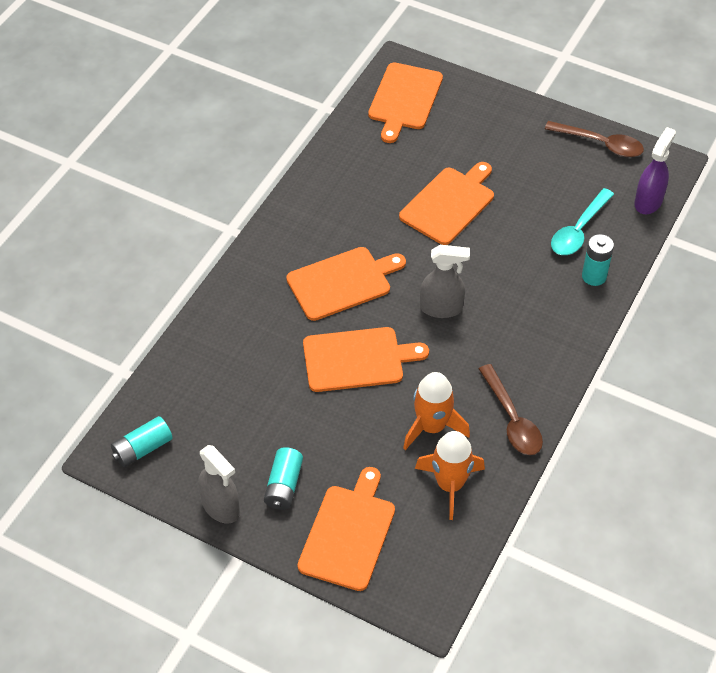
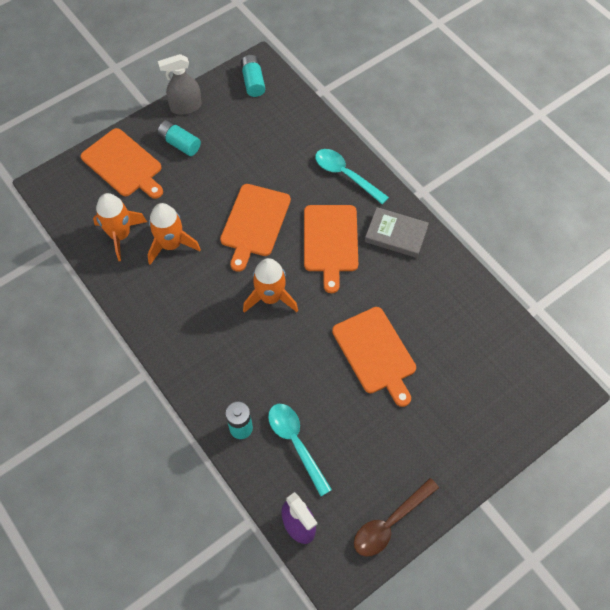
camera: 115 degrees right, 10 degrees up
(245, 300) = (346, 175): none -> turquoise spoon
(301, 231) = (396, 234): none -> grey book
(404, 99) = (519, 374): orange cutting board -> none
(441, 308) = (270, 297): grey spray bottle -> orange rocket
(512, 419) = (146, 298): brown spoon -> none

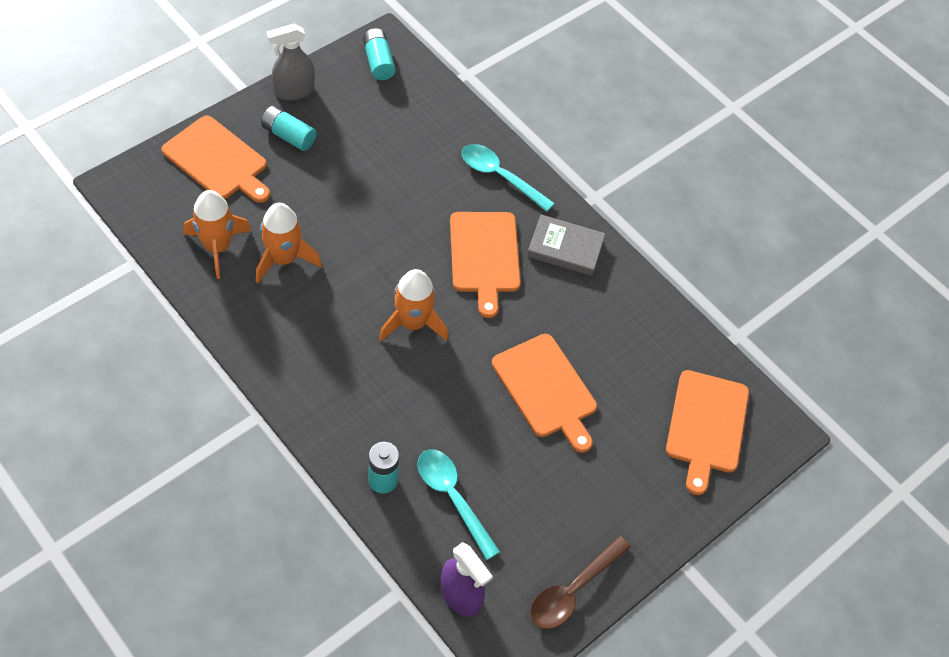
camera: 10 degrees left, 5 degrees down
(254, 223) = (388, 233): orange cutting board -> orange cutting board (706, 426)

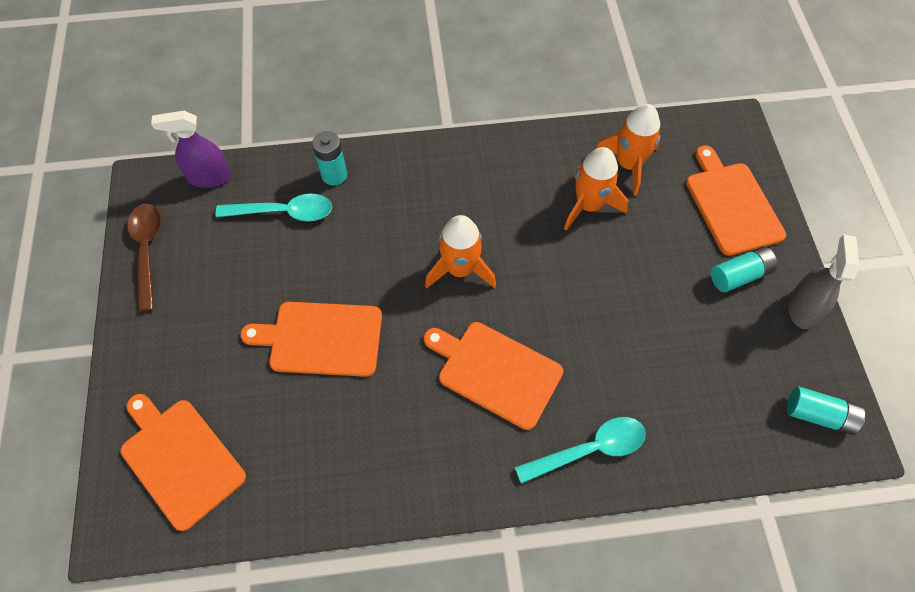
camera: 130 degrees right, 5 degrees up
(217, 160) = (731, 204): orange cutting board -> orange cutting board turned 90 degrees clockwise
(565, 248) = (459, 459): grey book -> none

